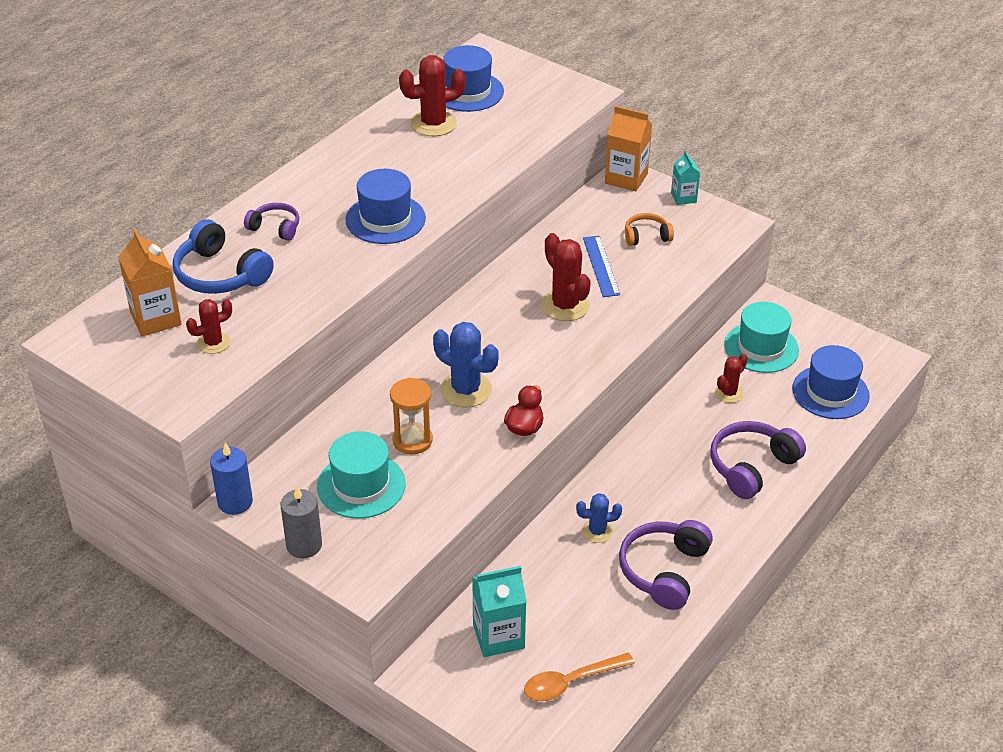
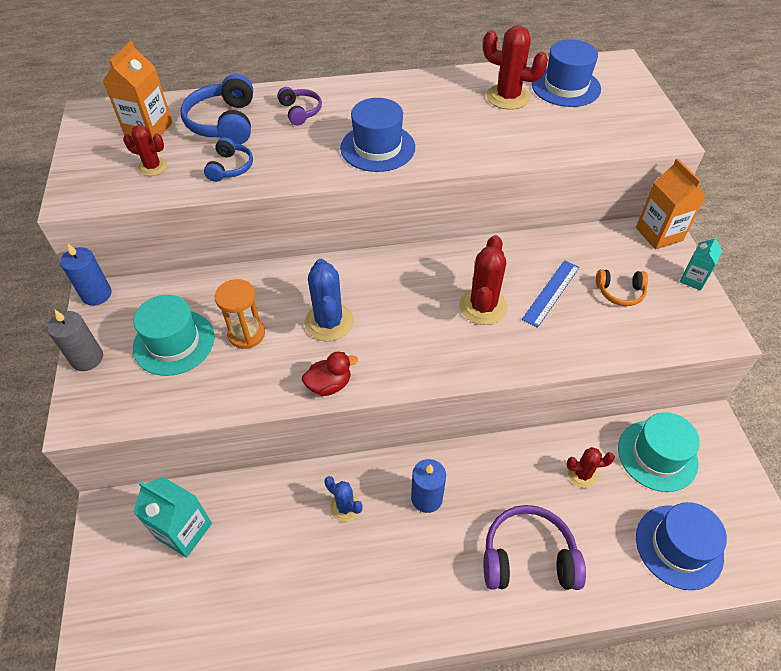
camera: 45 degrees right, 10 degrees up
(285, 303) = (230, 167): none -> blue headphones
(570, 682) = (179, 618): orange spoon -> none
(645, 483) = (426, 498): none -> blue candle
(646, 236) = (620, 292): orange headphones -> orange headphones turned 150 degrees clockwise
(664, 571) = (352, 588): purple headphones -> none

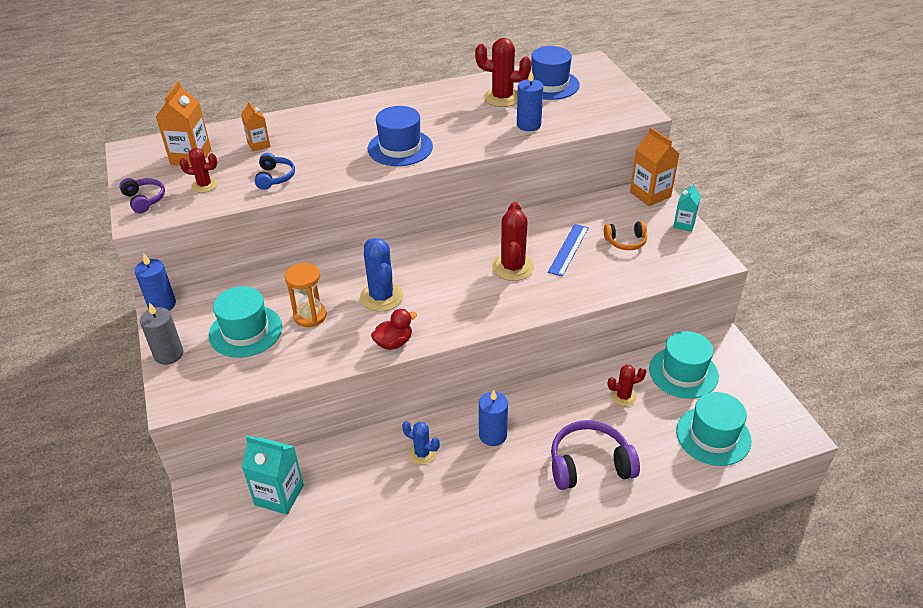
camera: 10 degrees left, 10 degrees down
(224, 123) = (258, 144): blue headphones -> orange carton
(300, 111) = (324, 128): purple headphones -> purple headphones (144, 200)
(531, 136) = (528, 125): none -> blue candle
(679, 546) = (713, 436): blue hat -> turquoise hat

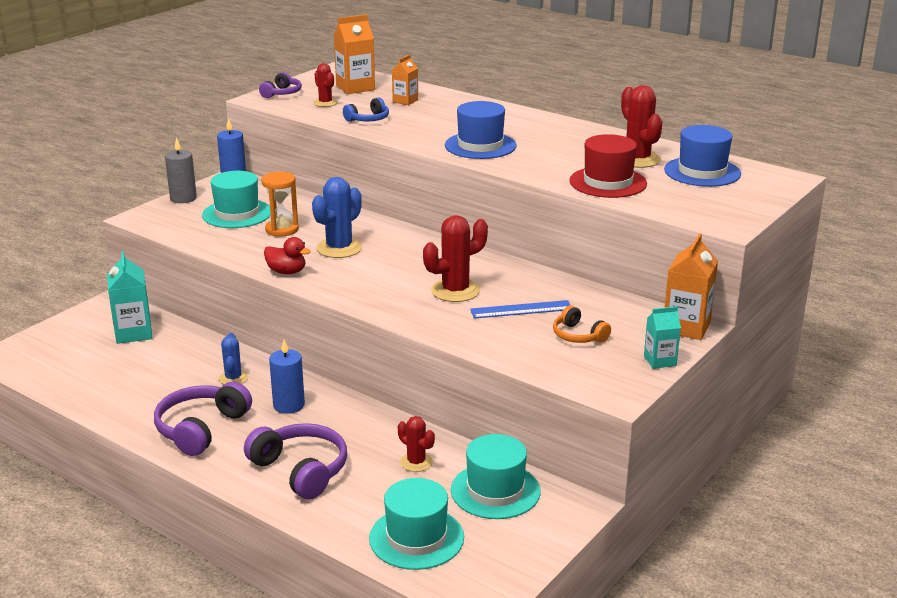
camera: 55 degrees right, 15 degrees down
(484, 504) = (201, 428): none -> purple headphones
(528, 125) = (608, 182): blue candle -> red hat

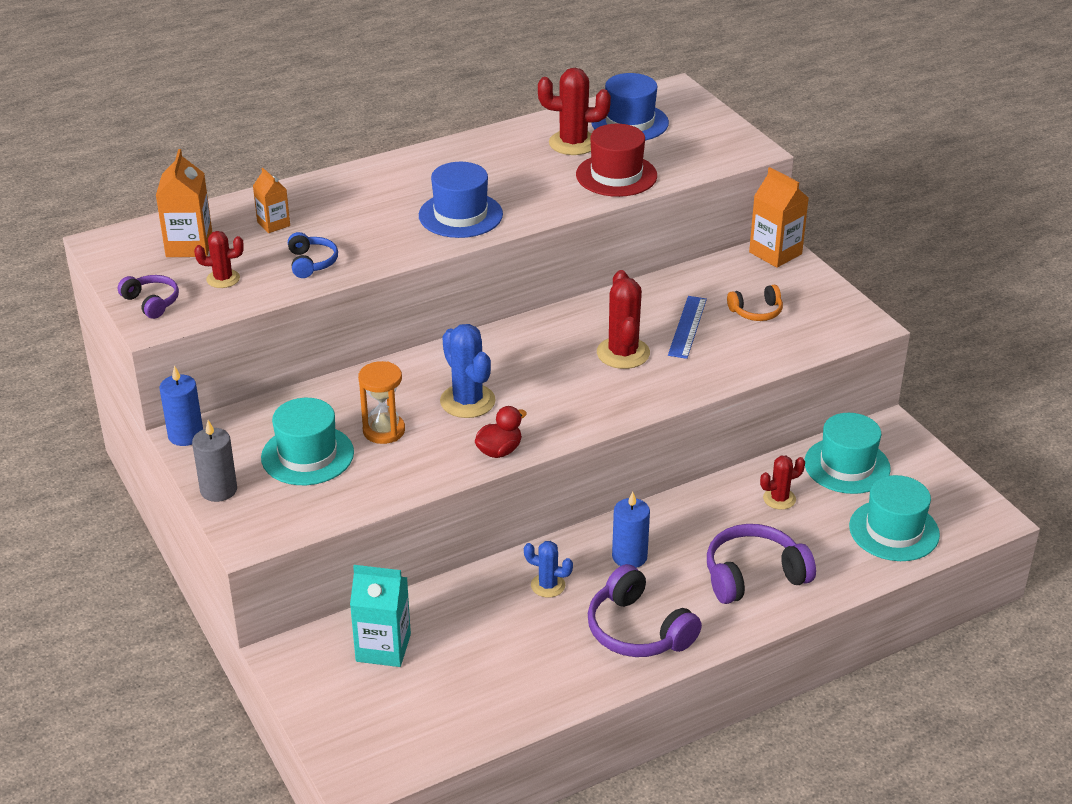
camera: 65 degrees left, 10 degrees up
(660, 361) = (824, 286): turquoise carton -> none

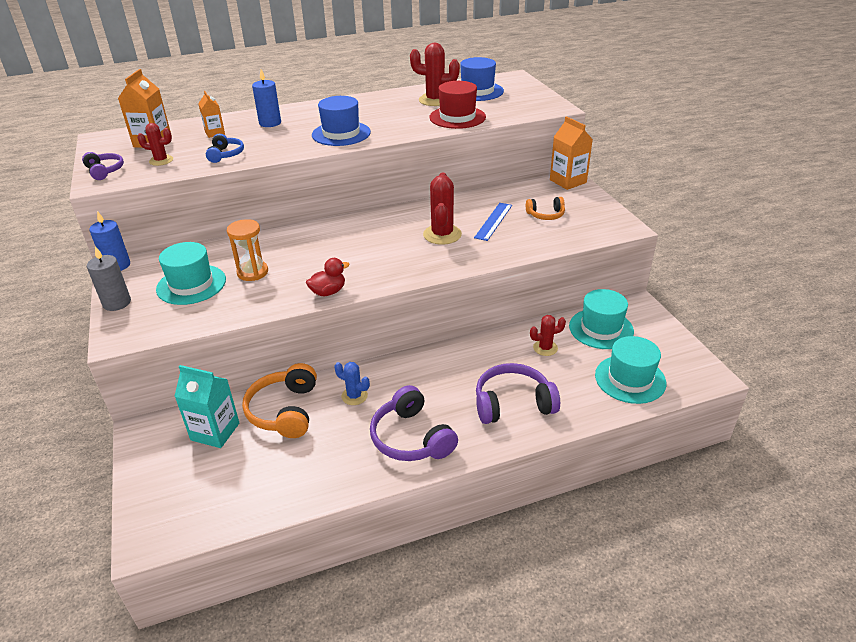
camera: 10 degrees right, 0 degrees up
(463, 613) = (284, 411): none -> orange headphones
(467, 401) = (320, 257): blue cactus -> none
(629, 557) = (422, 380): blue candle -> blue candle (270, 123)

